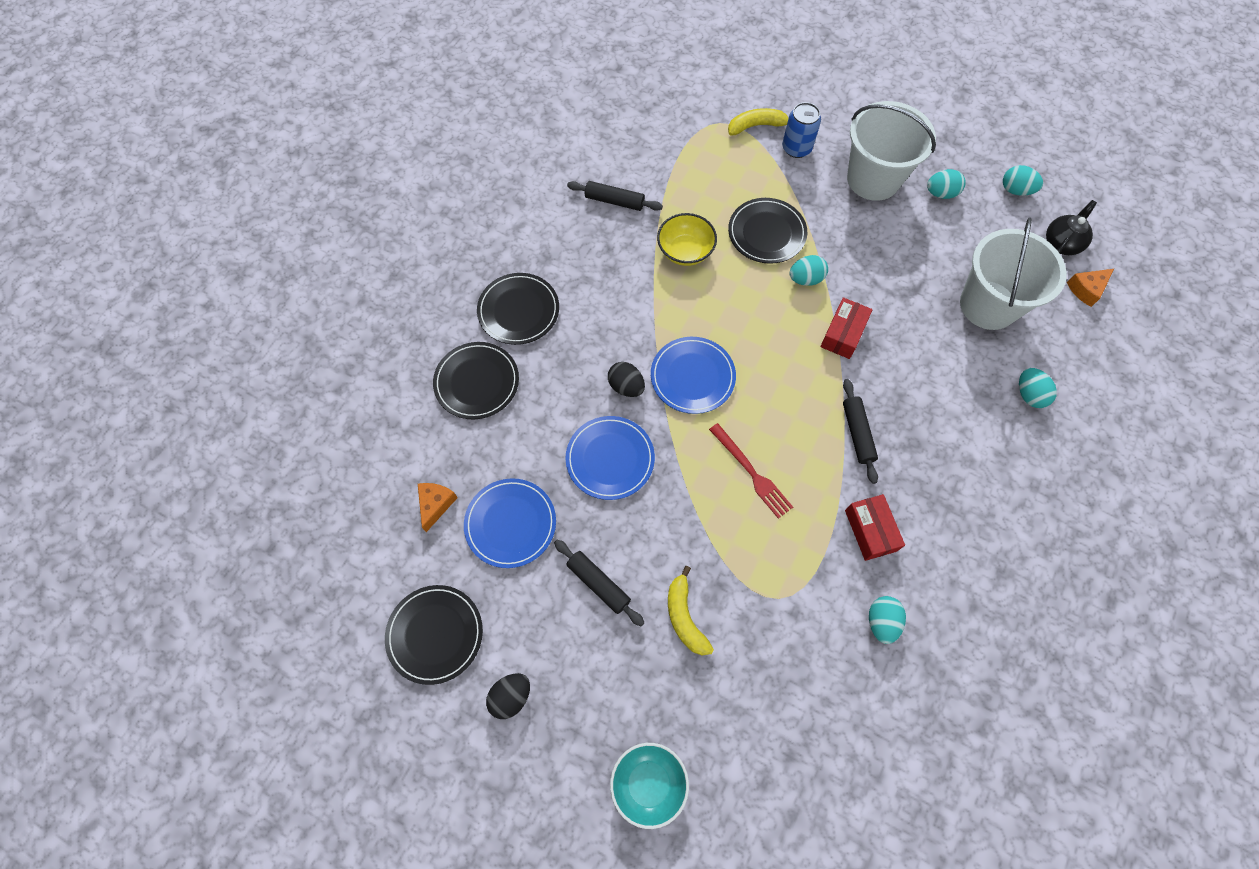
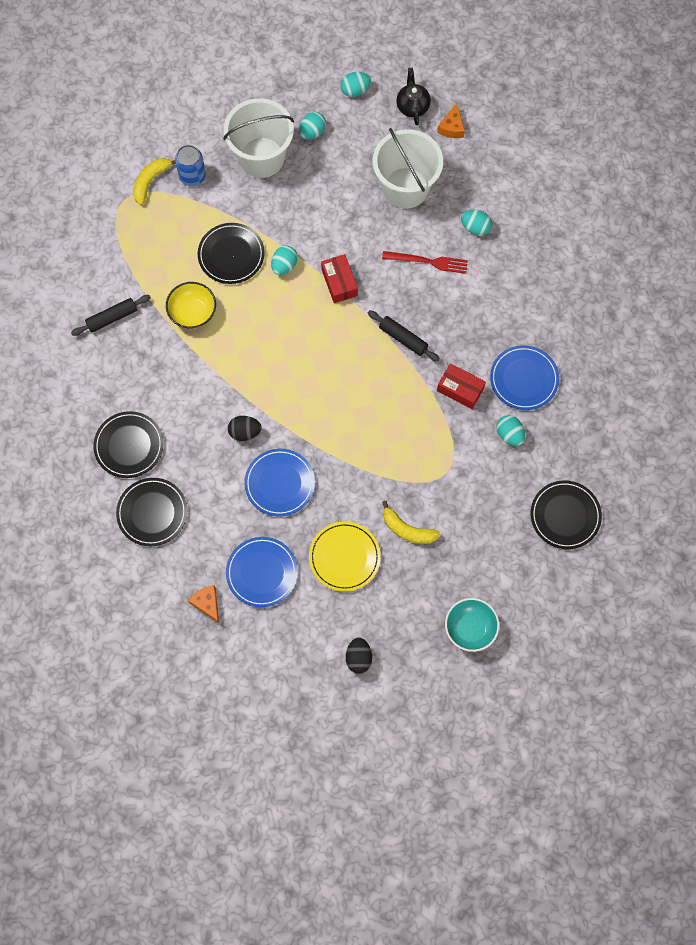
camera: 45 degrees left, 5 degrees up
(435, 634) = (284, 668): black plate -> black plate (565, 515)
(598, 584) = (344, 557): black rolling pin -> yellow plate
(692, 377) = (278, 390): blue plate -> blue plate (524, 379)
(751, 473) = (367, 416): red fork -> red fork (428, 262)

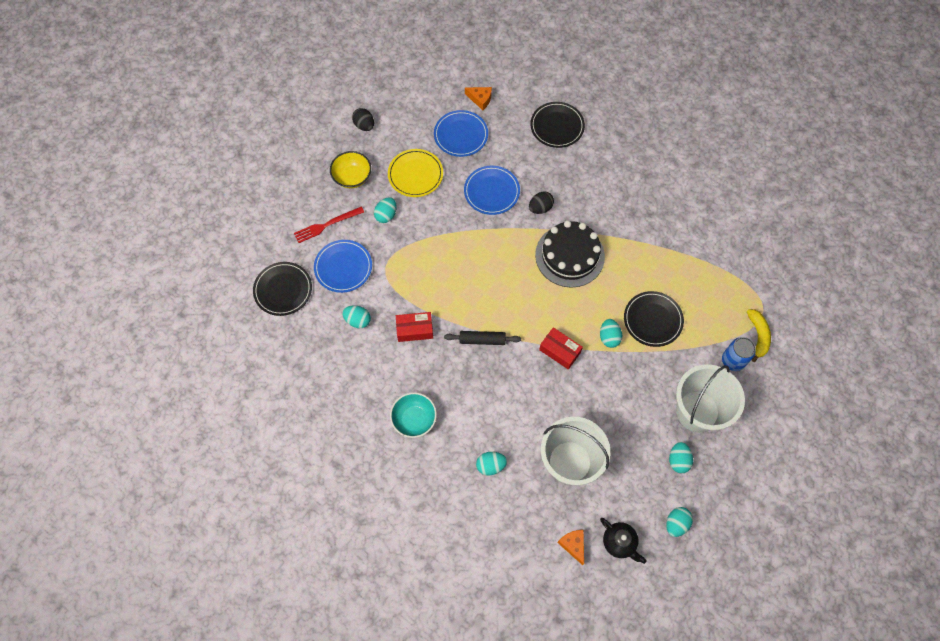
camera: 145 degrees right, 5 degrees down
(112, 318) = (692, 223): black rolling pin -> none
(129, 446) = (606, 154): black plate -> none
(193, 312) = (642, 262): yellow bowl -> yellow bowl (352, 177)
(256, 364) = (569, 255): none -> black cake
(407, 530) = (386, 215): yellow banana -> turquoise egg
(428, 262) = (507, 412): red fork -> red fork (326, 225)
(470, 628) = (304, 182): turquoise bowl -> turquoise bowl (414, 419)
(524, 379) = (373, 367): blue plate -> blue plate (343, 267)

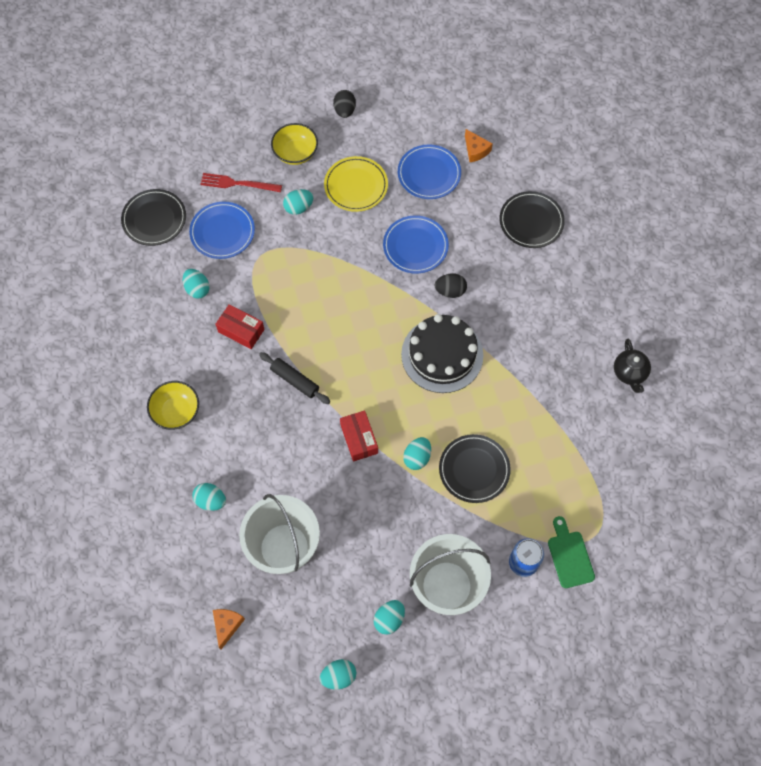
camera: 35 degrees right, 0 degrees up
(414, 419) = (176, 412): turquoise bowl -> yellow bowl
(619, 542) = (271, 654): black teapot -> black teapot (629, 373)
(758, 336) = (569, 556): yellow banana -> green cutting board

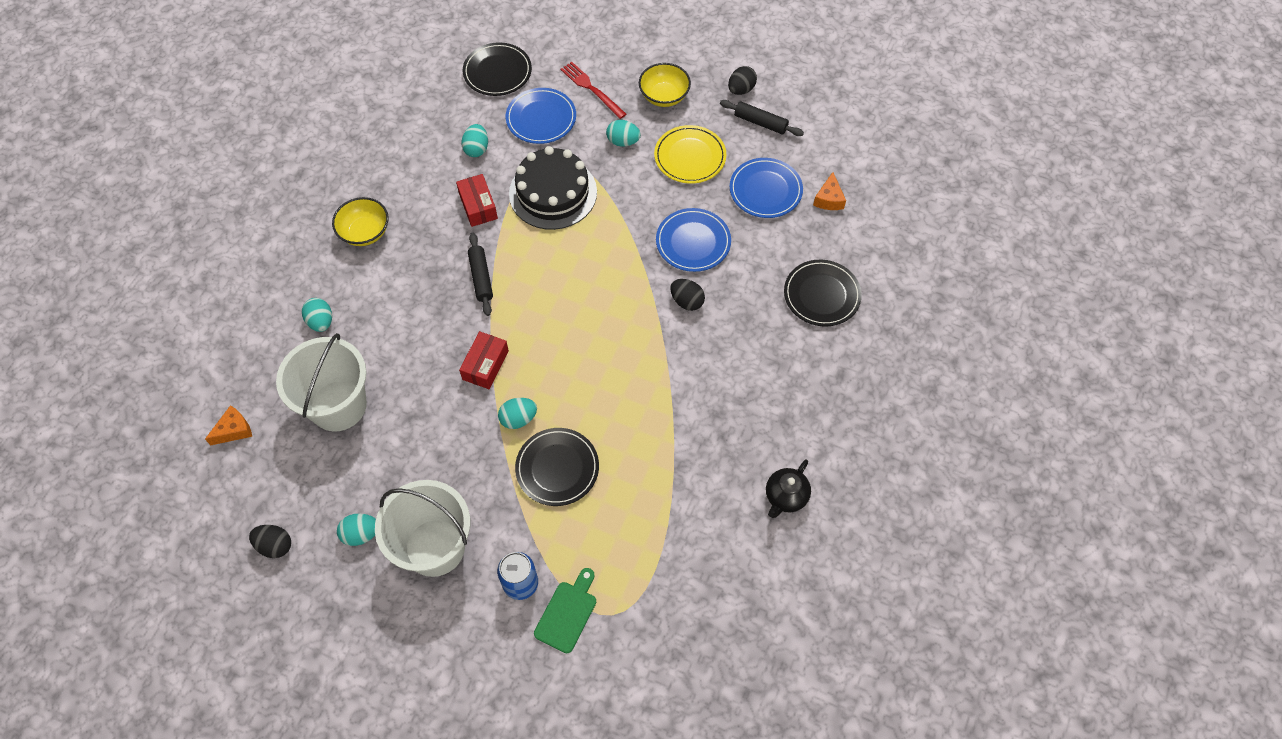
camera: 40 degrees right, 5 degrees down
(338, 676) = (275, 545): turquoise egg -> black egg
(380, 126) = (760, 122): none -> black rolling pin
(442, 355) = (626, 349): black cake -> black cake (553, 193)

